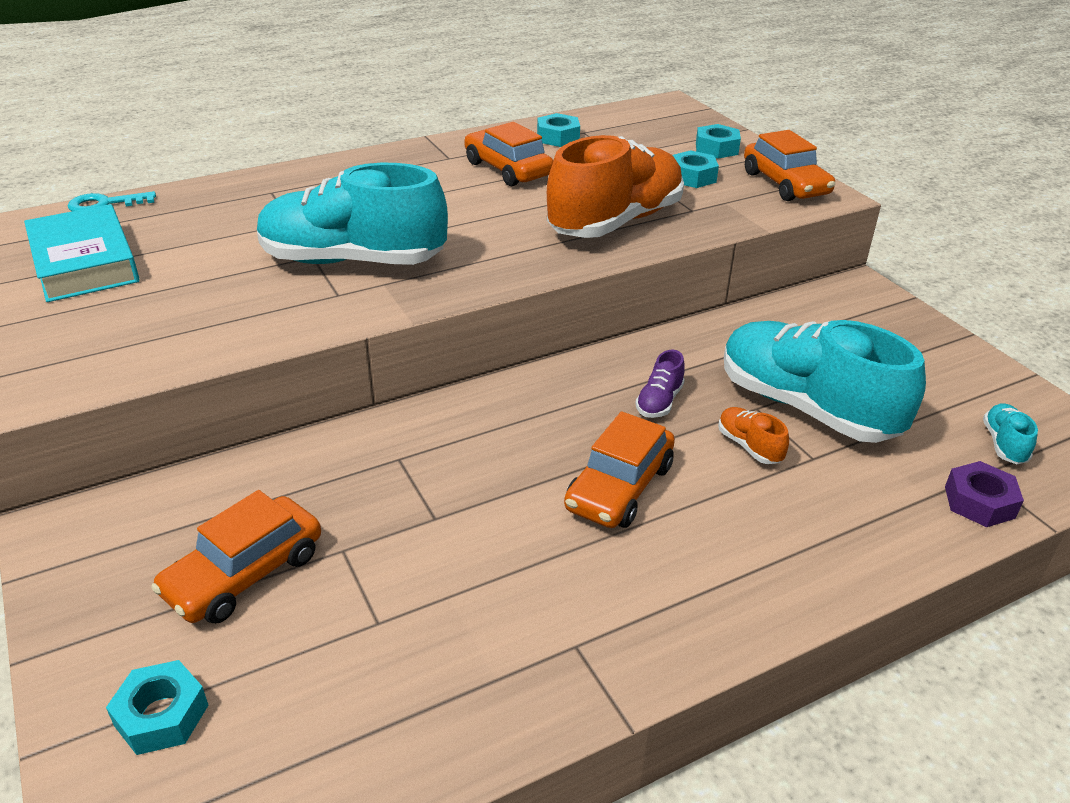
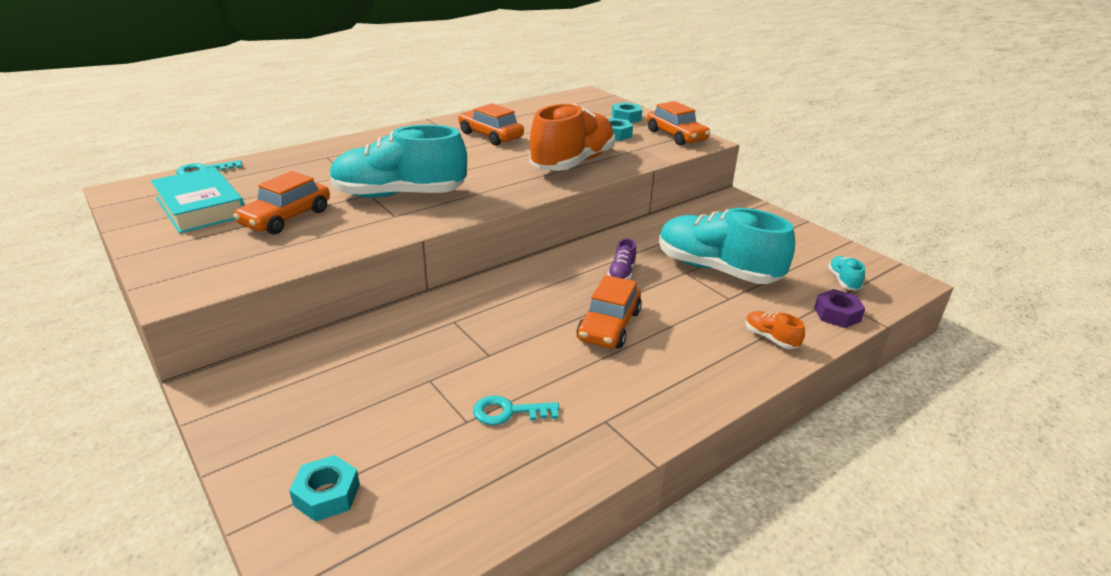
camera: 10 degrees left, 5 degrees down
(244, 574) = (363, 401): orange car -> orange car (286, 218)
(439, 614) = (508, 412): none -> turquoise key
(558, 137) = (519, 115): turquoise nut -> none
(749, 446) = (687, 295): orange shoe -> orange shoe (770, 338)

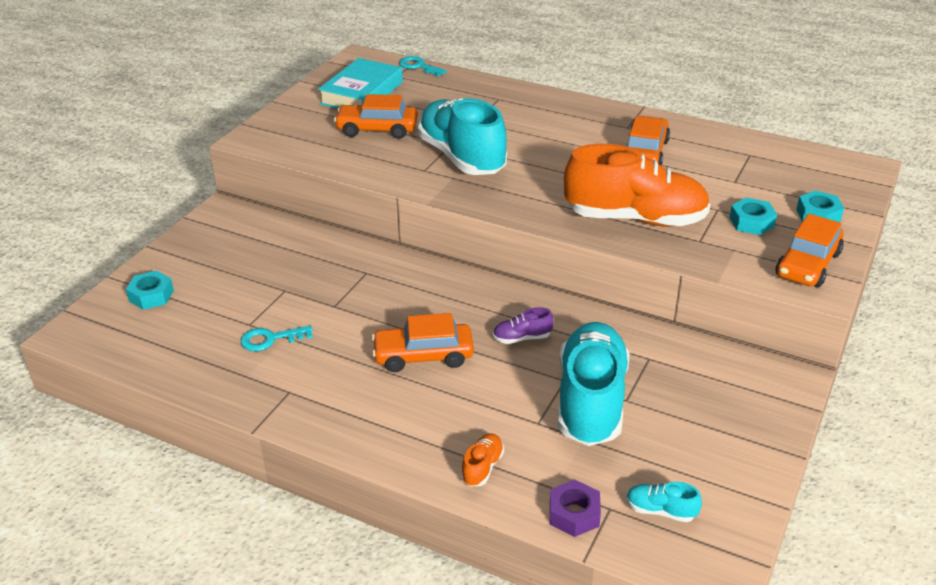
camera: 65 degrees right, 5 degrees up
(508, 412) = (270, 339): turquoise key -> turquoise key turned 75 degrees counterclockwise
(843, 281) = (660, 511): turquoise shoe -> turquoise shoe turned 135 degrees counterclockwise

